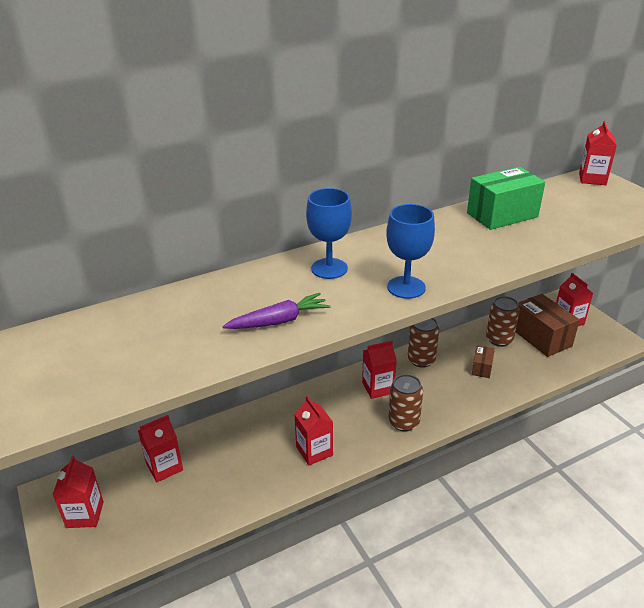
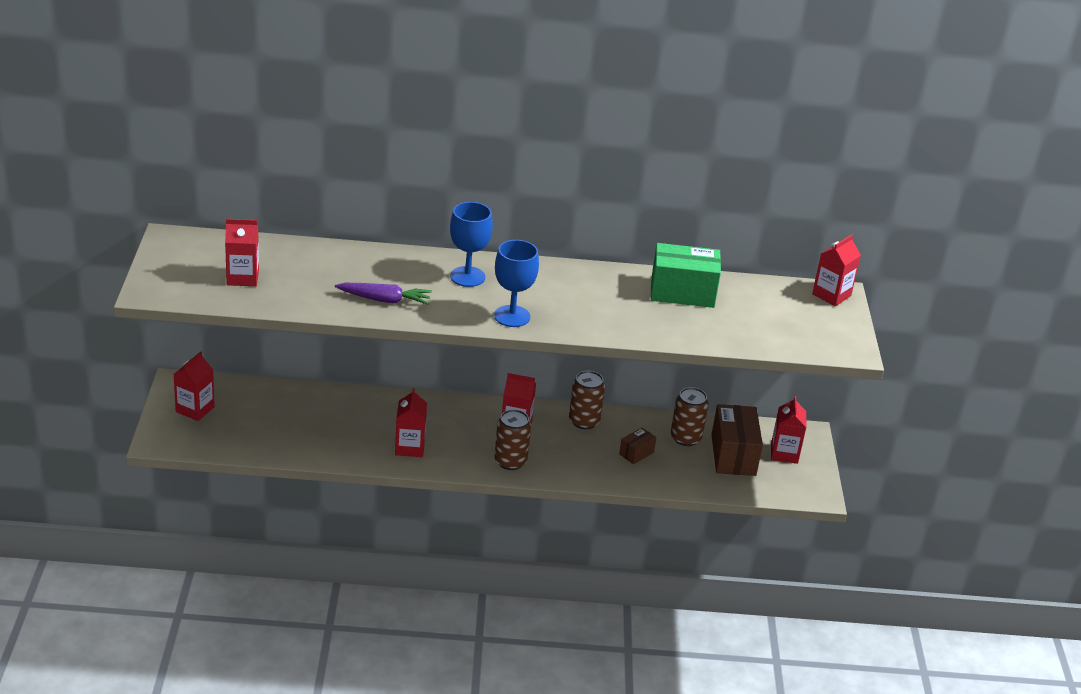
camera: 25 degrees right, 0 degrees up
(164, 467) = (278, 404): red carton -> red carton (242, 277)

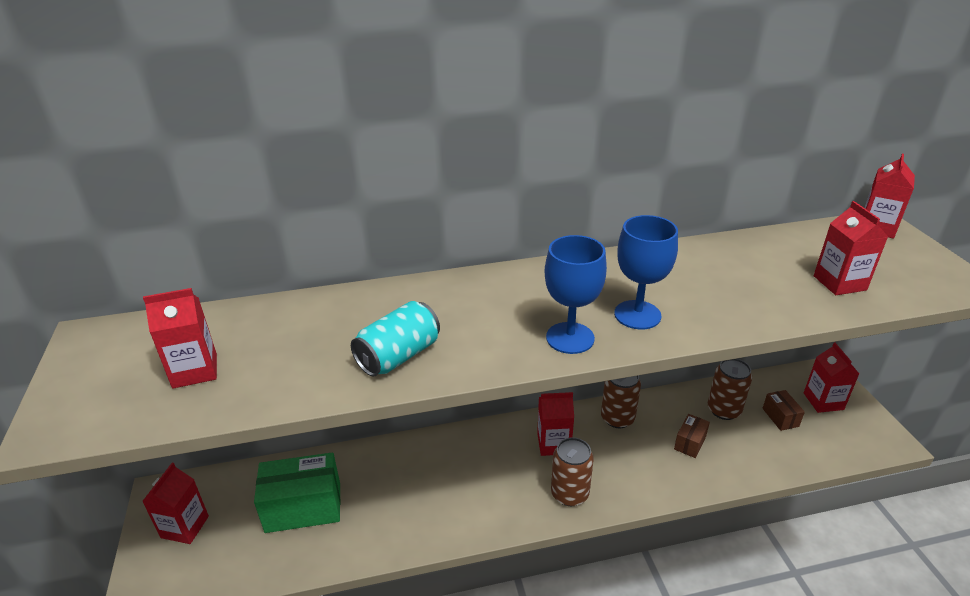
camera: 10 degrees left, 0 degrees up
(384, 300) = (398, 356): purple carrot -> turquoise can
(410, 447) = (452, 507): red carton -> red carton (839, 283)
(467, 277) = (488, 298): blue goblet -> blue goblet (637, 315)
(682, 292) = (734, 260): green box -> green box (303, 507)
(733, 455) = (780, 417): brown box -> brown box, size x0.50

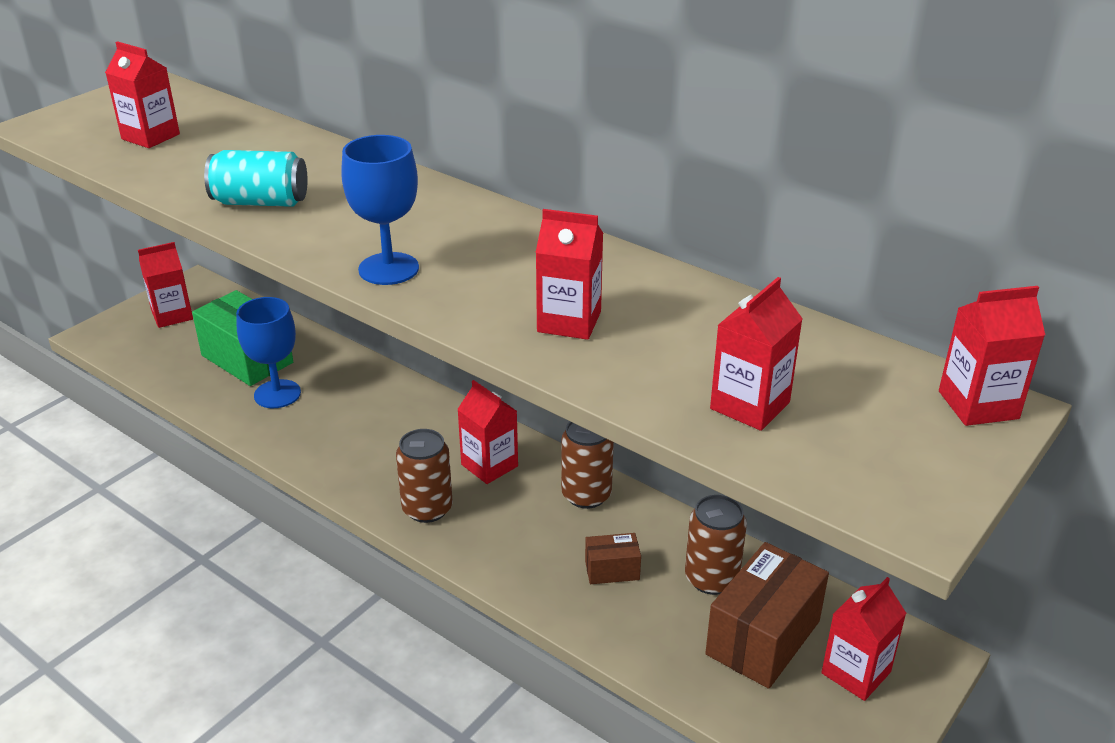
camera: 50 degrees right, 0 degrees up
(637, 315) = (480, 291): blue goblet -> blue goblet (277, 394)
(704, 299) = (569, 322): none -> red carton
(780, 417) = (763, 637): brown box -> brown box, size x2.01

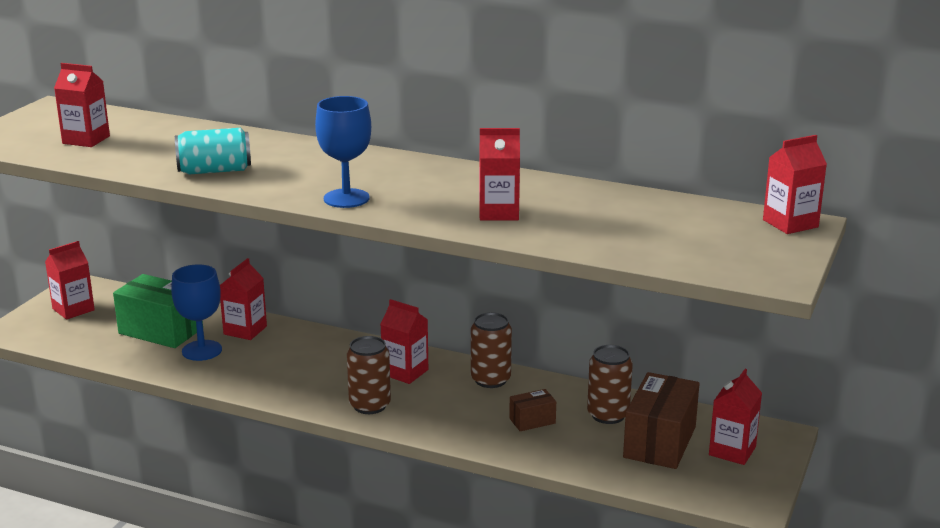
camera: 15 degrees left, 10 degrees down
(750, 405) = (647, 240): red carton -> red carton (245, 330)

